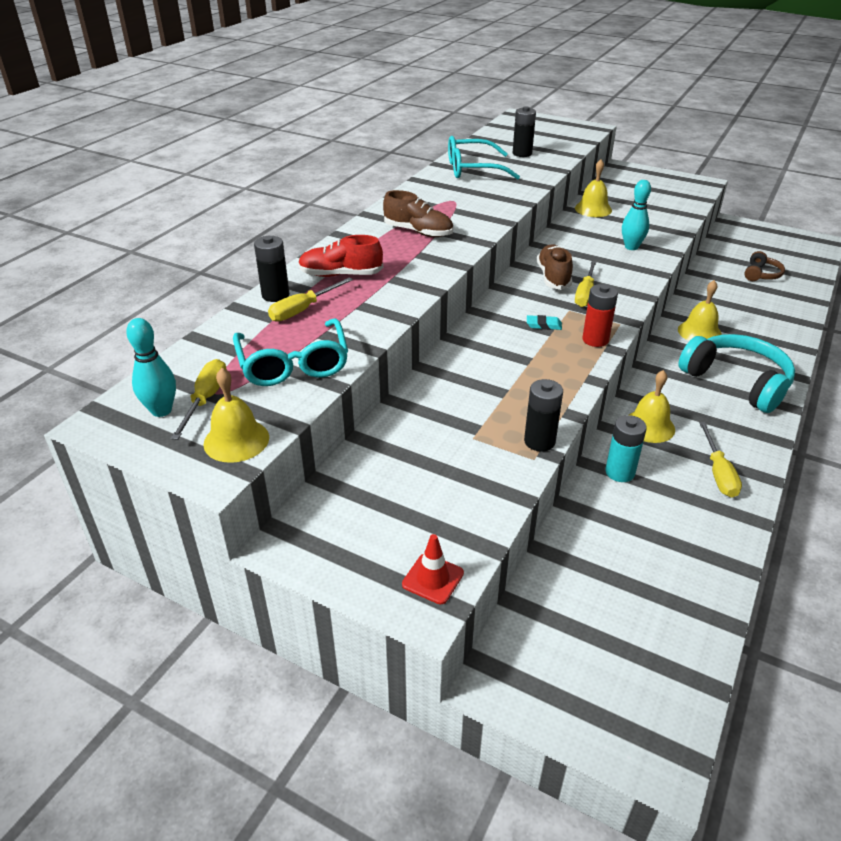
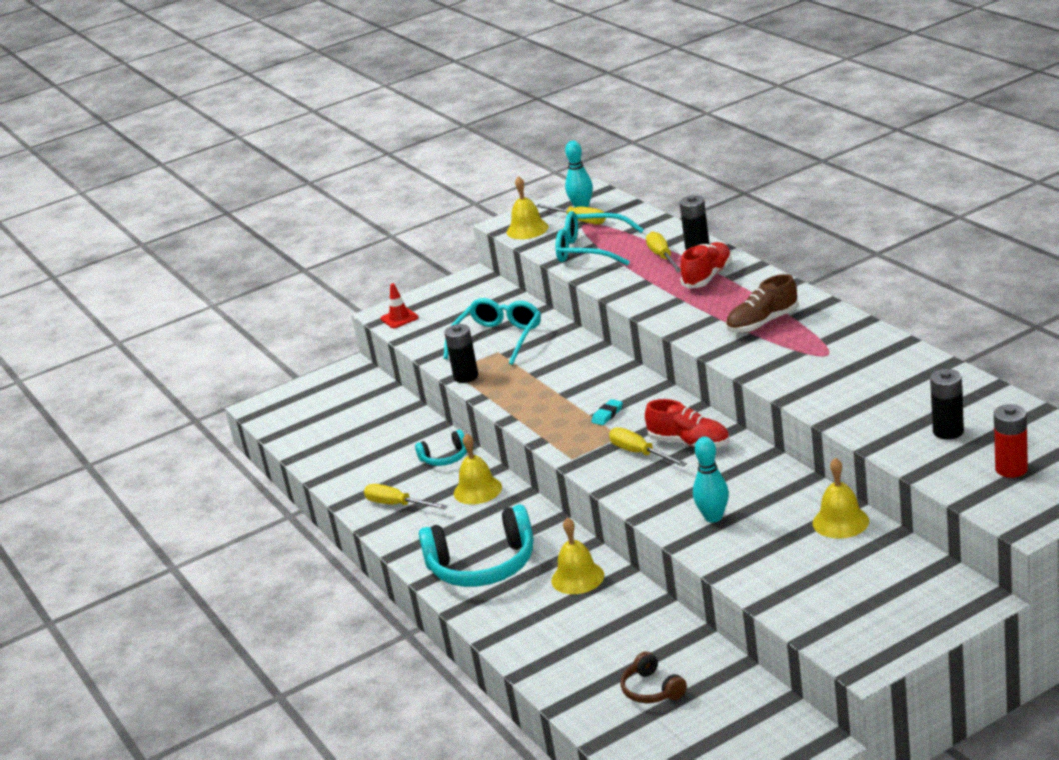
camera: 125 degrees right, 10 degrees down
(473, 169) = (914, 384): turquoise glasses -> turquoise glasses (497, 339)
(553, 277) = (689, 443): brown shoe -> red shoe
(595, 340) = (560, 436): red battery -> red battery (1011, 469)
(620, 472) = (445, 458): turquoise battery -> turquoise headphones

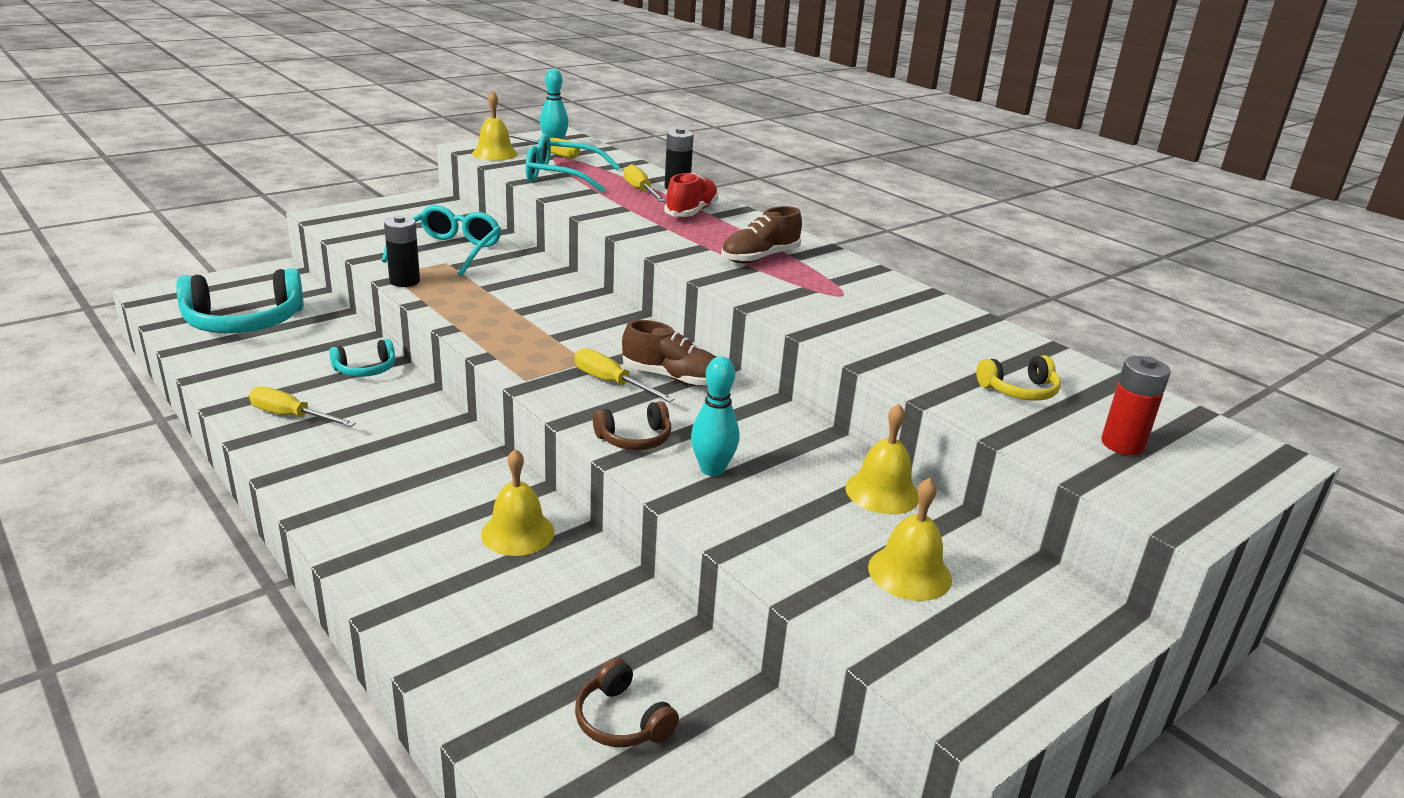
camera: 15 degrees left, 0 degrees up
(399, 318) = (340, 221): red traffic cone -> none
(477, 490) = (399, 409): yellow bell -> yellow bell (909, 573)
(483, 566) = (389, 504): turquoise headphones -> turquoise headphones (244, 322)
(607, 415) = (571, 337): turquoise eraser -> none
(656, 499) = (635, 439): none -> brown headphones
(689, 443) = (673, 378): red shoe -> brown shoe
(948, 431) = (1019, 391): black battery -> yellow headphones

